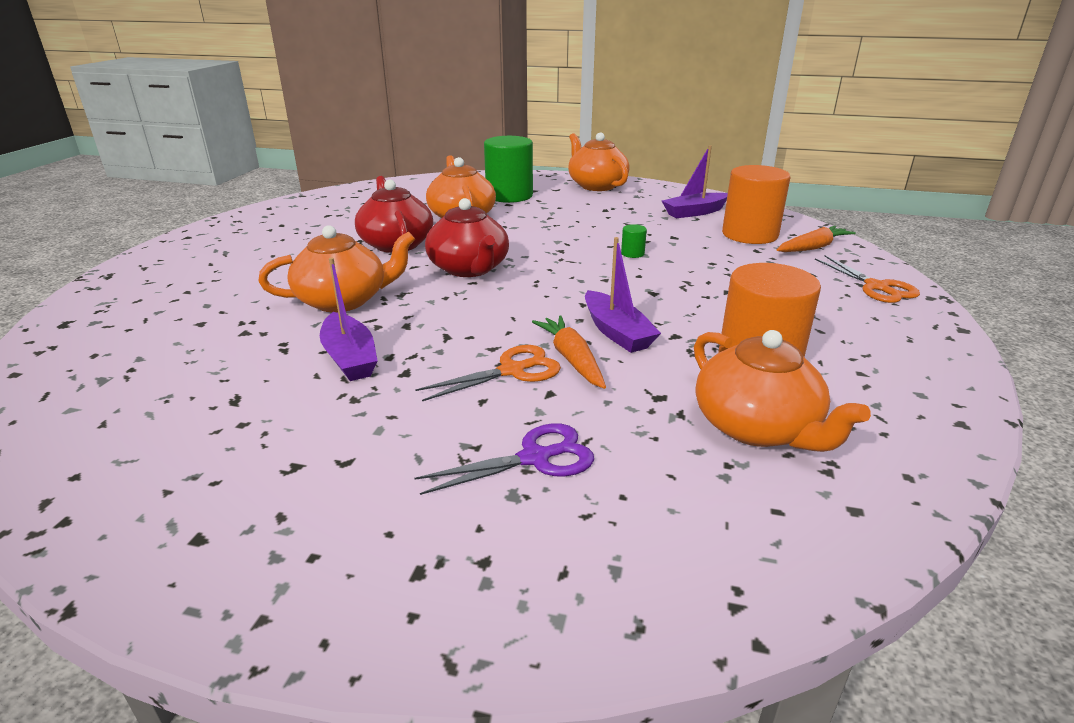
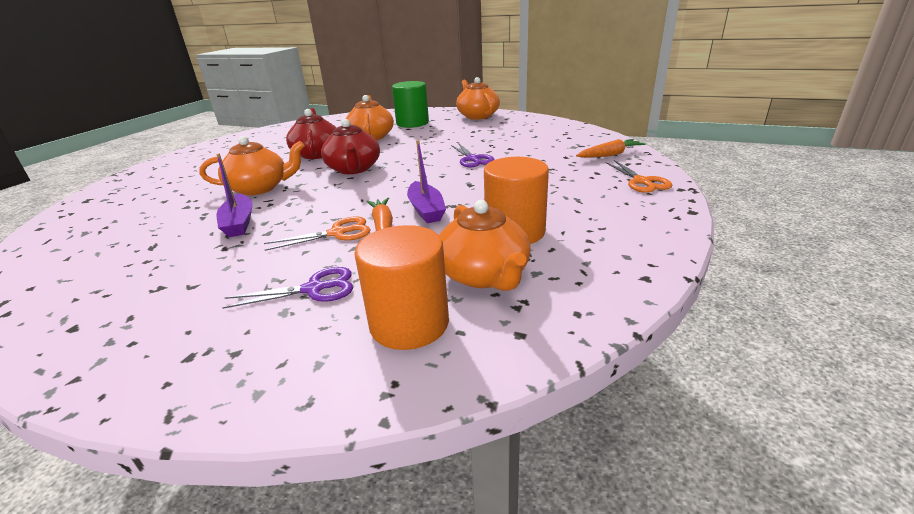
camera: 10 degrees right, 0 degrees up
(632, 253) = (472, 159): green cylinder -> purple scissors
(694, 212) = (536, 132): purple boat -> none
(749, 235) = (567, 146): orange cylinder -> orange cylinder (409, 324)

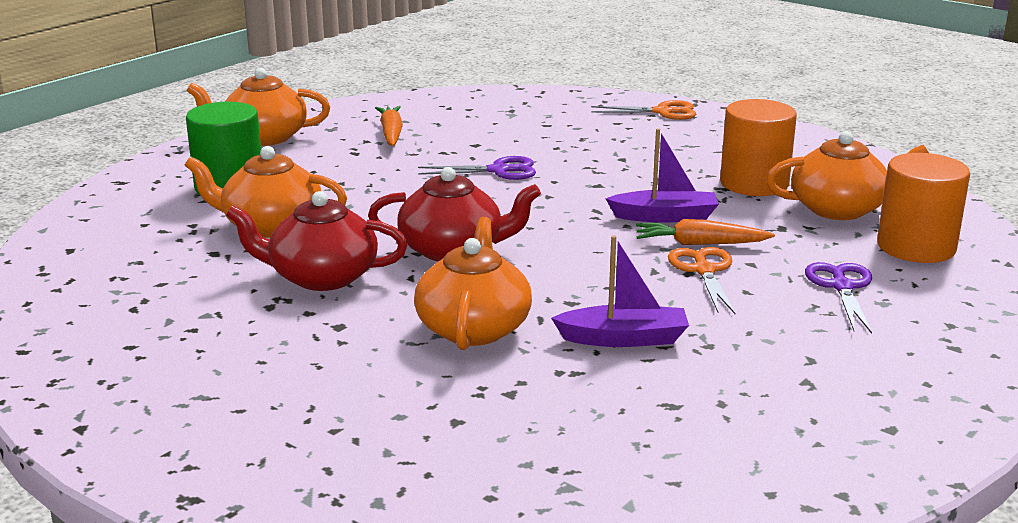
camera: 75 degrees left, 5 degrees down
(610, 155) = (564, 105): orange carrot -> orange carrot (391, 133)

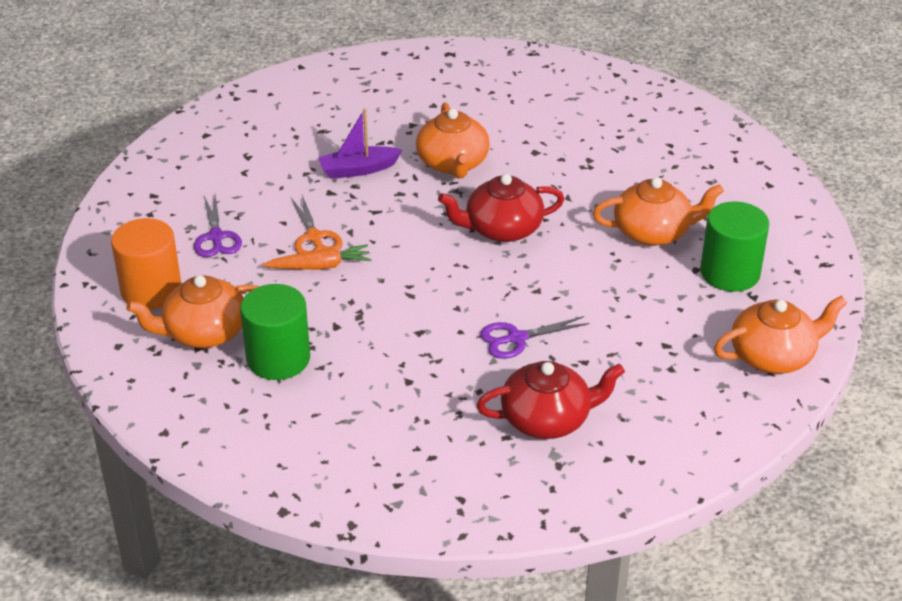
camera: 165 degrees right, 15 degrees up
(321, 277) = (575, 188): red teapot -> red teapot (547, 419)
(391, 133) = (655, 387): orange carrot -> none
(662, 112) = (386, 493): orange scissors -> none
(665, 217) = (352, 296): purple boat -> none
(754, 184) = (278, 359): orange cylinder -> green cylinder

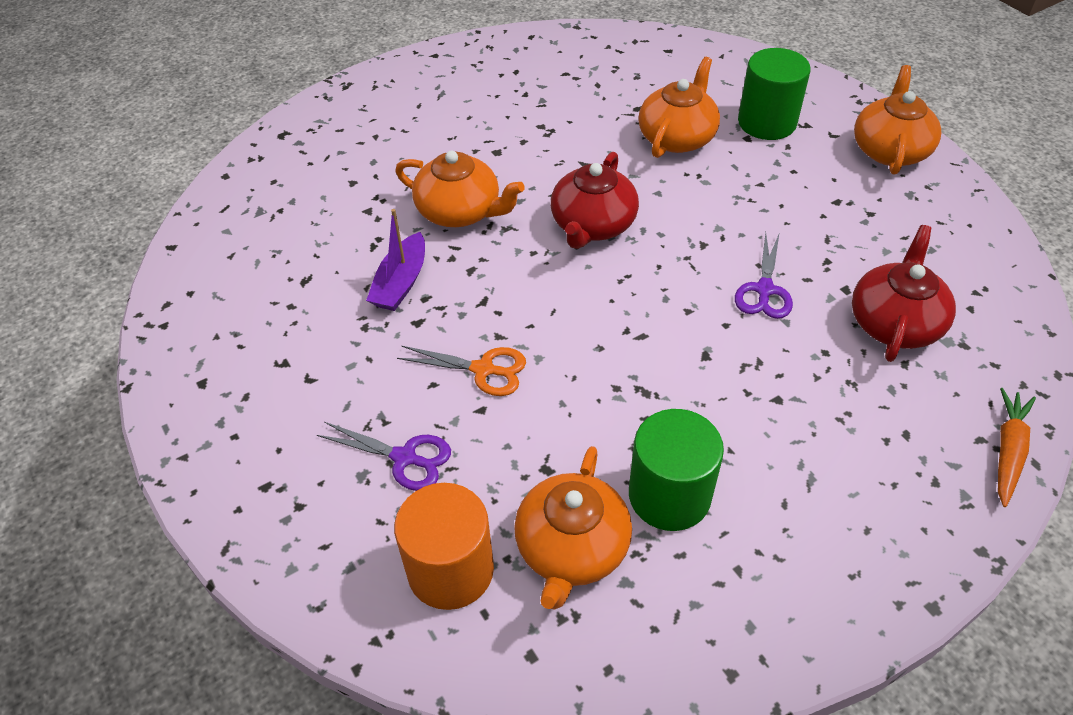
camera: 55 degrees left, 10 degrees up
(320, 266) = (537, 387): orange carrot -> orange carrot (1007, 451)

